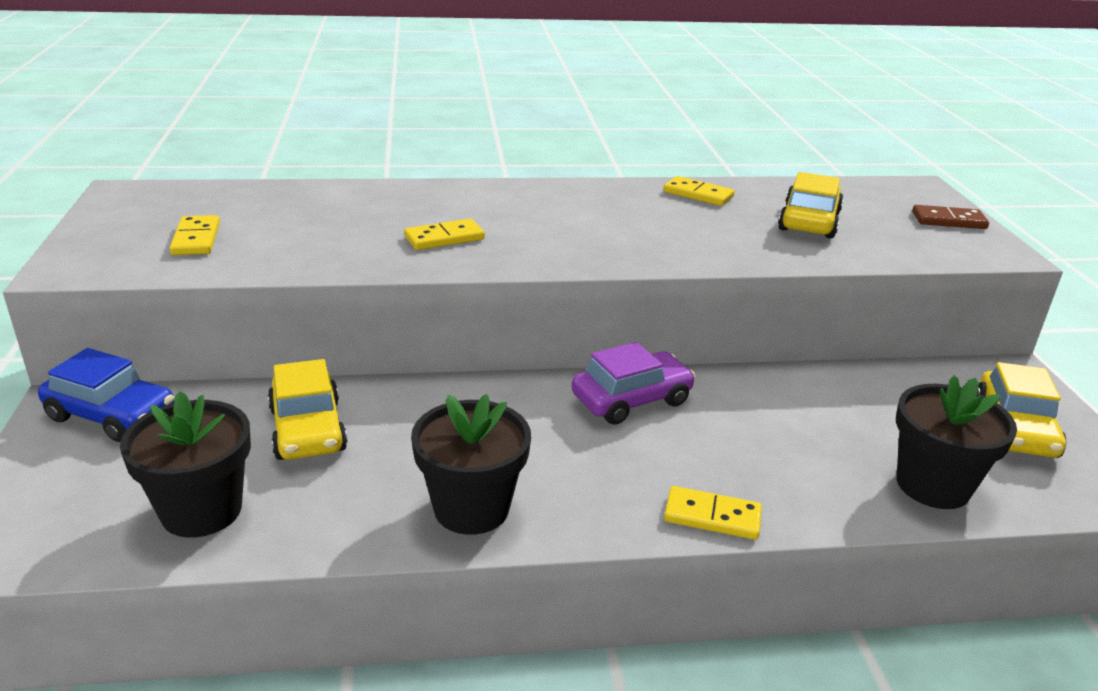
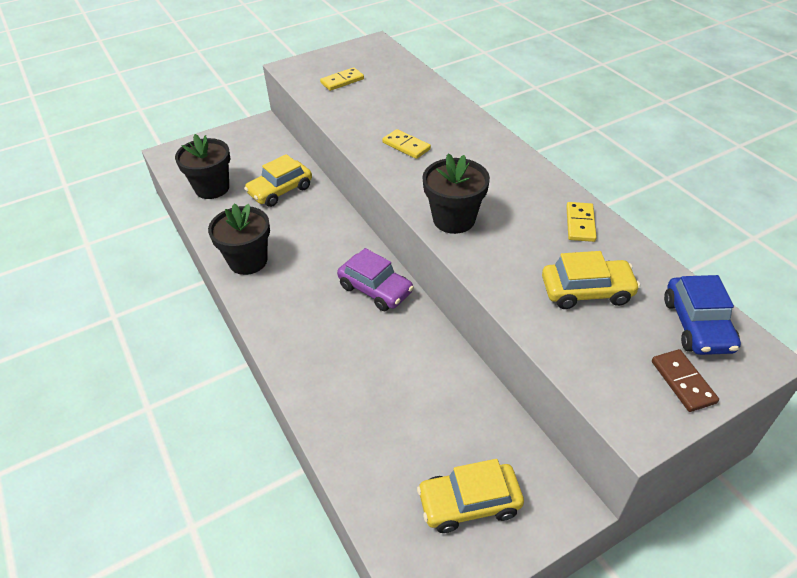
camera: 70 degrees right, 15 degrees up
(111, 415) = (261, 137): blue car -> blue car (697, 325)
(712, 516) = (281, 349): yellow domino -> none
(932, 485) = (365, 453): black flower pot -> black flower pot (454, 219)

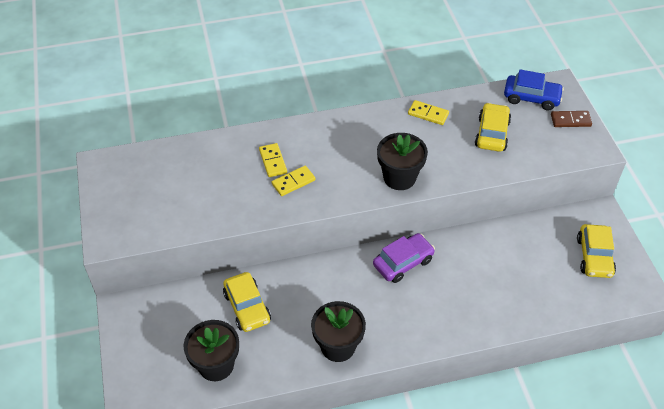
camera: 75 degrees left, 5 degrees up
(342, 81) = (161, 203): yellow domino -> yellow domino (273, 161)

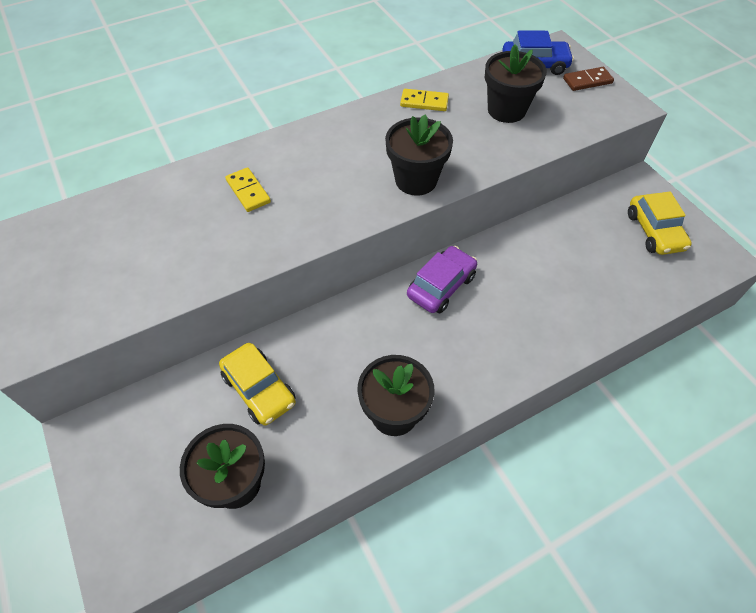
camera: 15 degrees left, 5 degrees up
(293, 182) = (282, 211): yellow domino -> none
(492, 133) = (506, 110): yellow car -> black flower pot

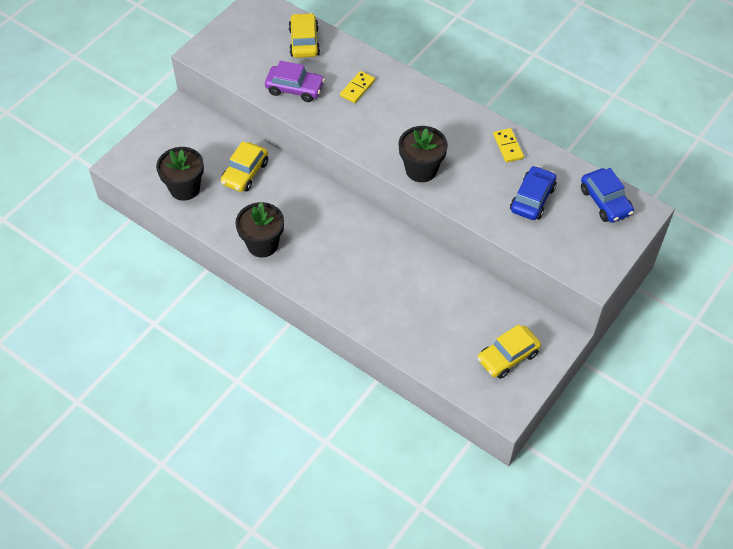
camera: 65 degrees right, 0 degrees up
(125, 215) = (304, 42): none -> yellow car
(441, 286) = (373, 236): purple car -> purple car (295, 89)
(506, 110) = (532, 199): black flower pot -> blue car
(587, 81) = (608, 242): brown domino -> none

